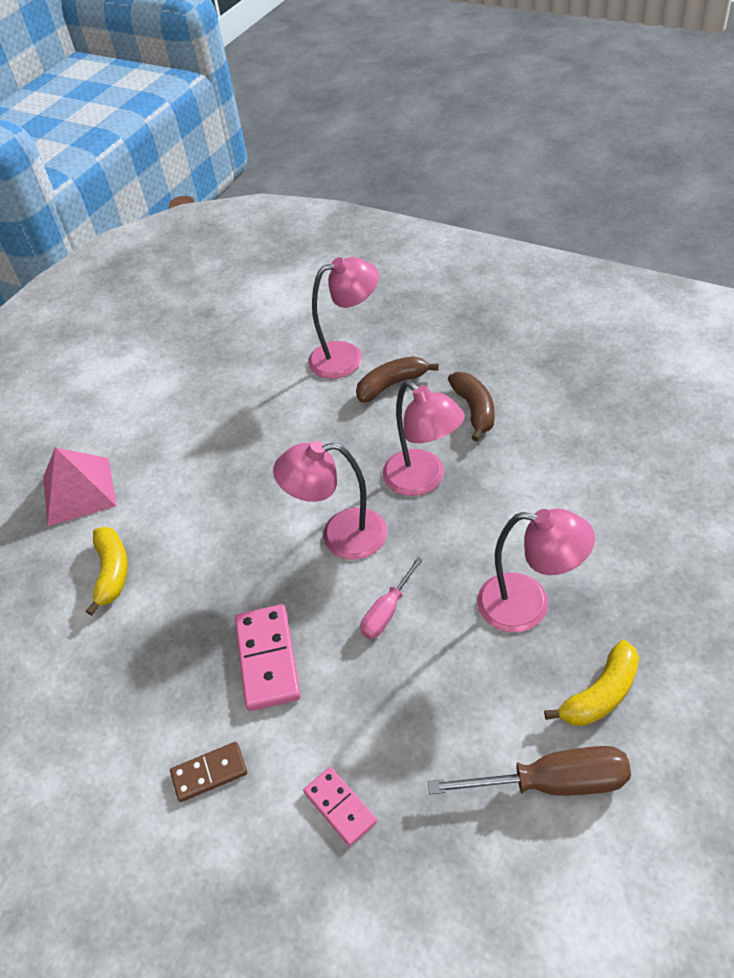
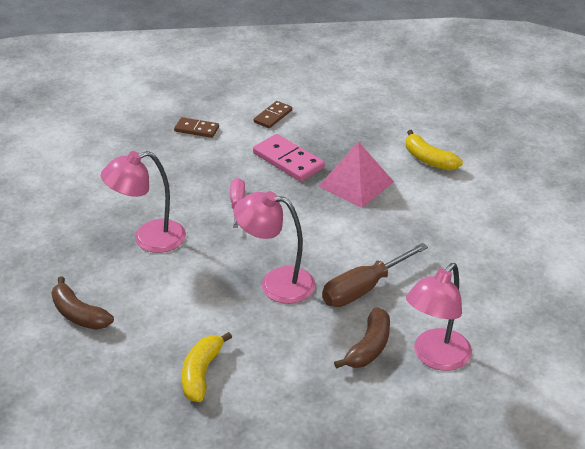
camera: 140 degrees right, 10 degrees down
(79, 491) = (514, 186): pink pyramid -> pink pyramid (356, 184)
(340, 536) = (304, 228): pink lamp -> none
(340, 807) = (196, 129): pink domino -> brown domino
(474, 410) = (277, 353): brown banana -> brown banana (79, 314)
(552, 783) = (93, 173): brown screwdriver -> brown screwdriver (363, 289)
(600, 694) = (82, 214): yellow banana -> yellow banana (201, 373)

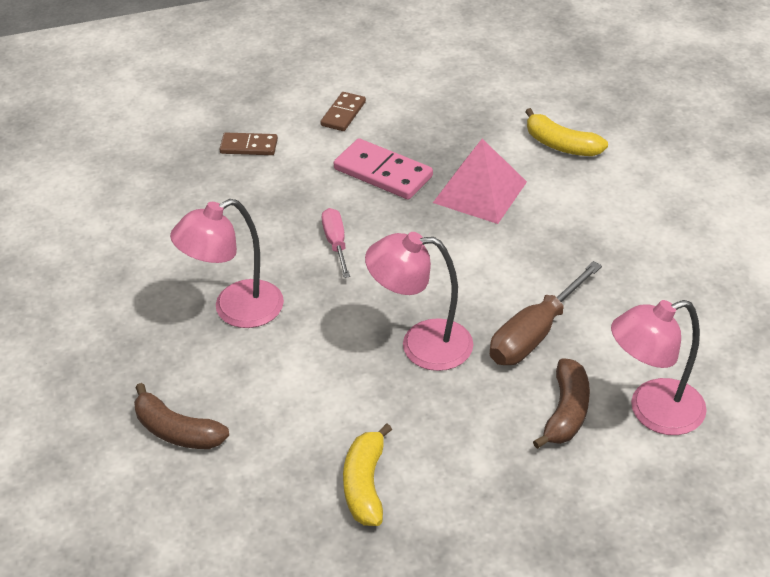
camera: 10 degrees left, 5 degrees up
(435, 357) = (652, 412): pink lamp -> pink lamp turned 45 degrees clockwise

